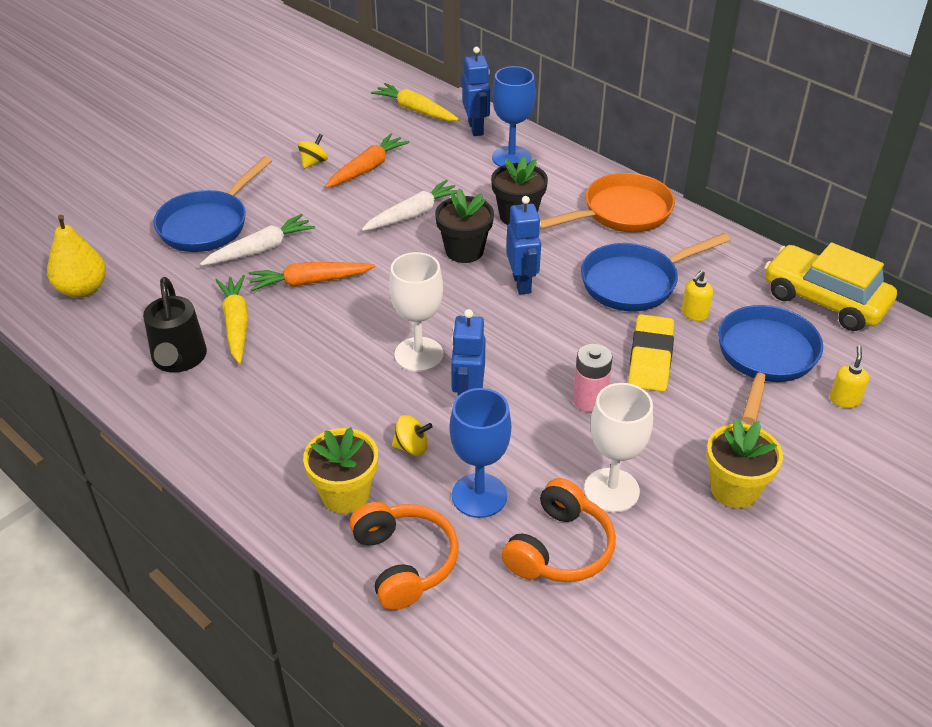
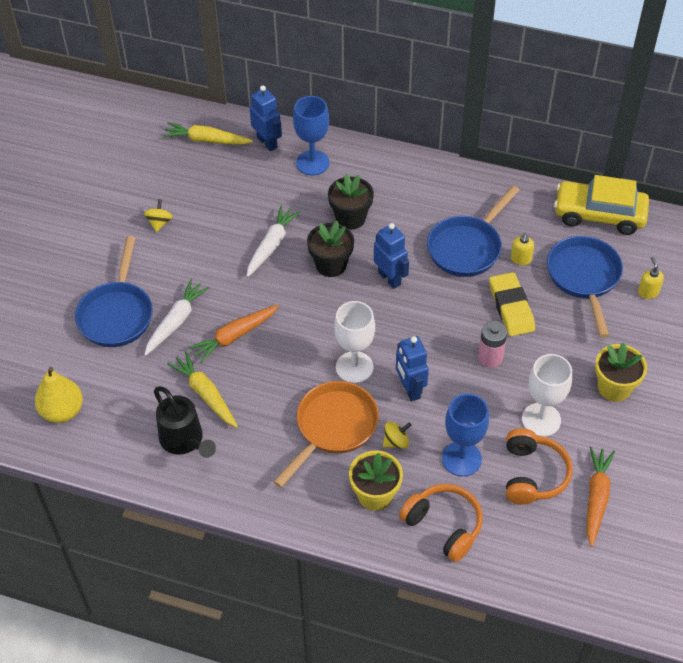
camera: 25 degrees left, 10 degrees up
(367, 168) = (207, 213): orange carrot -> orange carrot (596, 498)
(621, 213) = (423, 187): orange pan -> orange pan (333, 428)

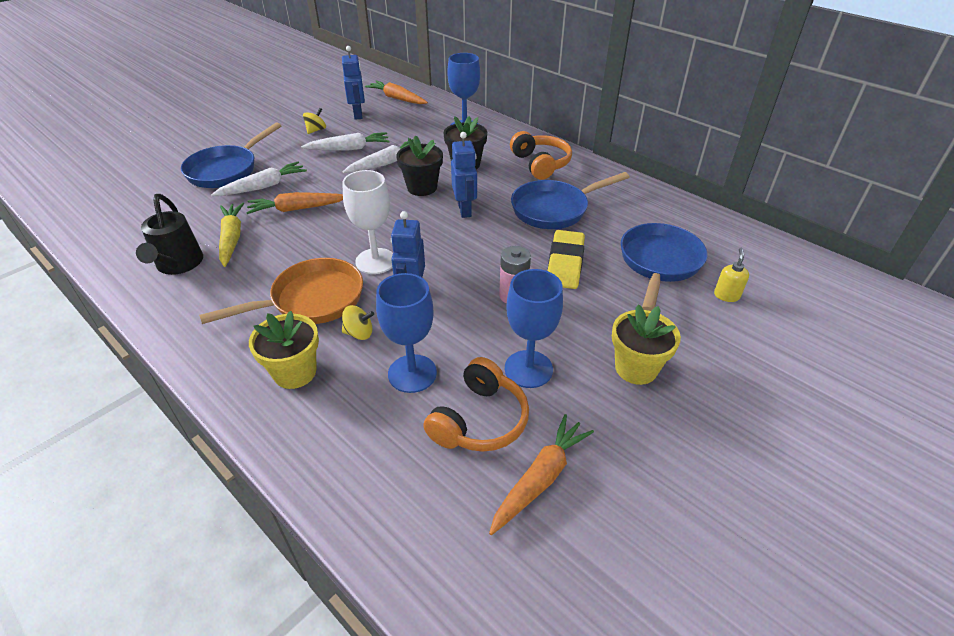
camera: 25 degrees right, 10 degrees down
(62, 411) = (115, 214): yellow pear -> none
(206, 140) = (397, 98): yellow carrot -> orange carrot
(218, 238) = (349, 149): none -> white carrot
(267, 142) = (440, 109): blue robot -> blue robot (358, 114)
(444, 525) = (337, 432): orange headphones -> orange headphones (540, 164)
(520, 259) = (601, 231): yellow soap dispenser -> none
(541, 419) = (528, 369): white goblet -> blue goblet
(599, 215) = (705, 221): yellow car -> none

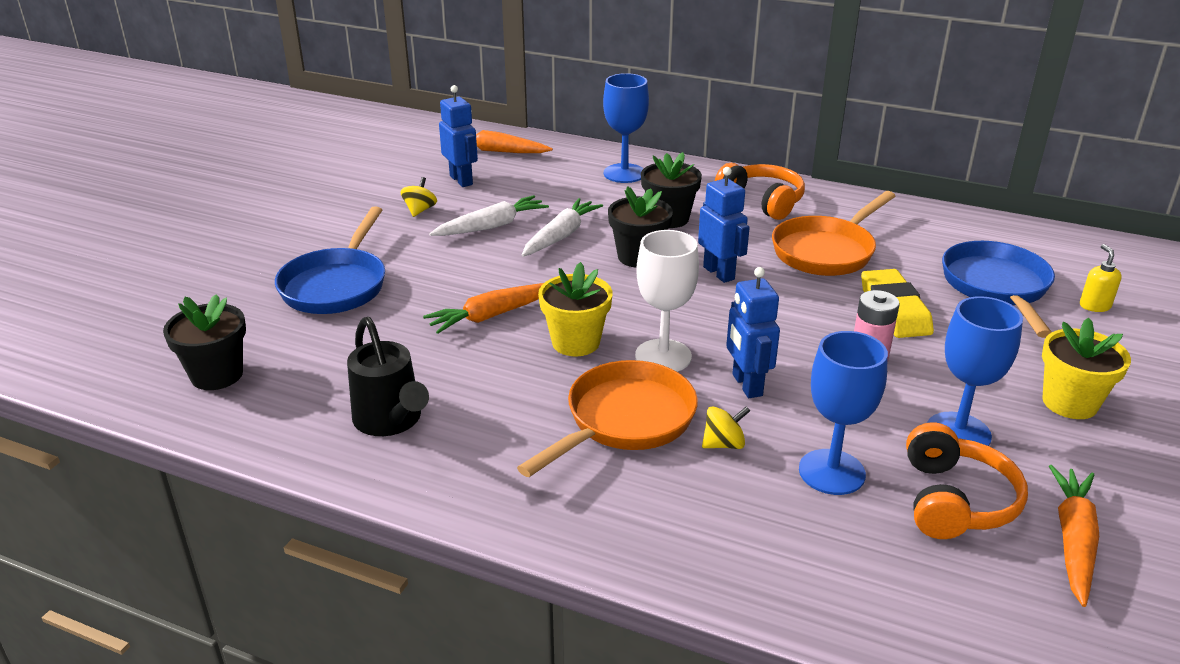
camera: 20 degrees left, 10 degrees down
(114, 213) = (217, 375): none -> black flower pot
(232, 239) = (437, 371): yellow carrot -> none
(263, 187) = (415, 296): white carrot -> none
(295, 372) = (686, 509): yellow flower pot -> yellow flower pot (575, 342)
(554, 209) = (826, 251): blue pan -> orange pan

